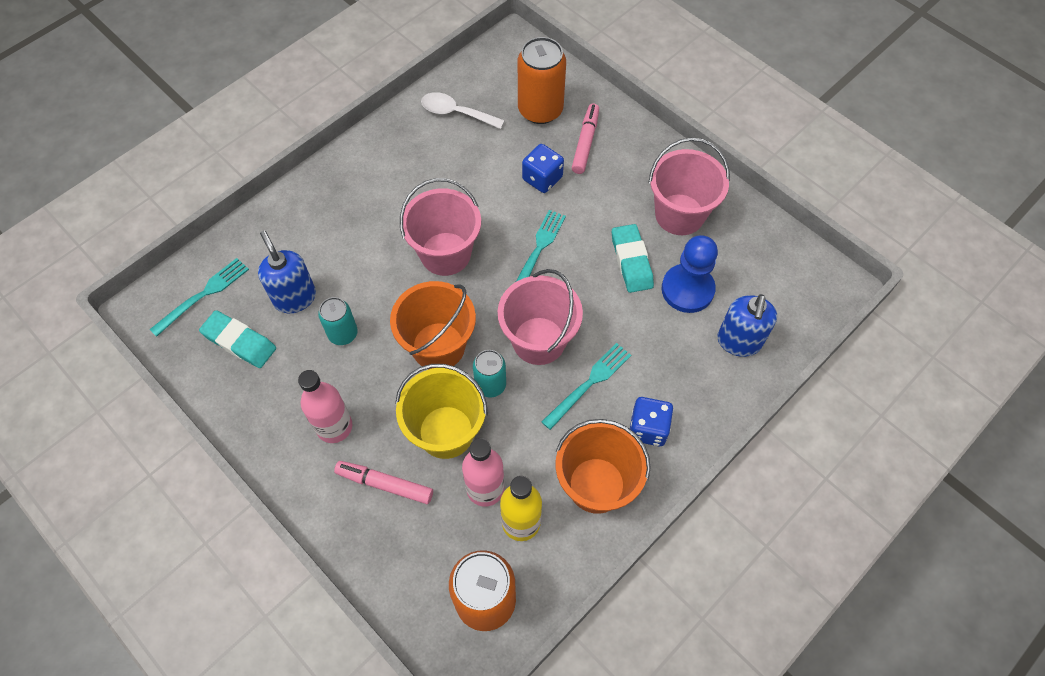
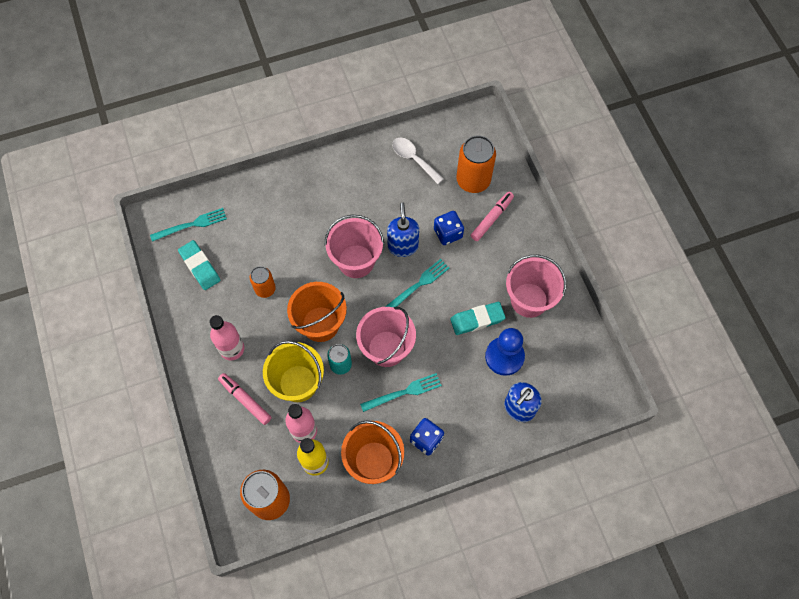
camera: 25 degrees right, 5 degrees up
(295, 298) = (246, 251): blue soap dispenser -> blue soap dispenser (403, 246)
(343, 333) = (265, 289): turquoise can -> orange can
(631, 261) = (477, 320): turquoise eraser -> turquoise eraser turned 60 degrees clockwise

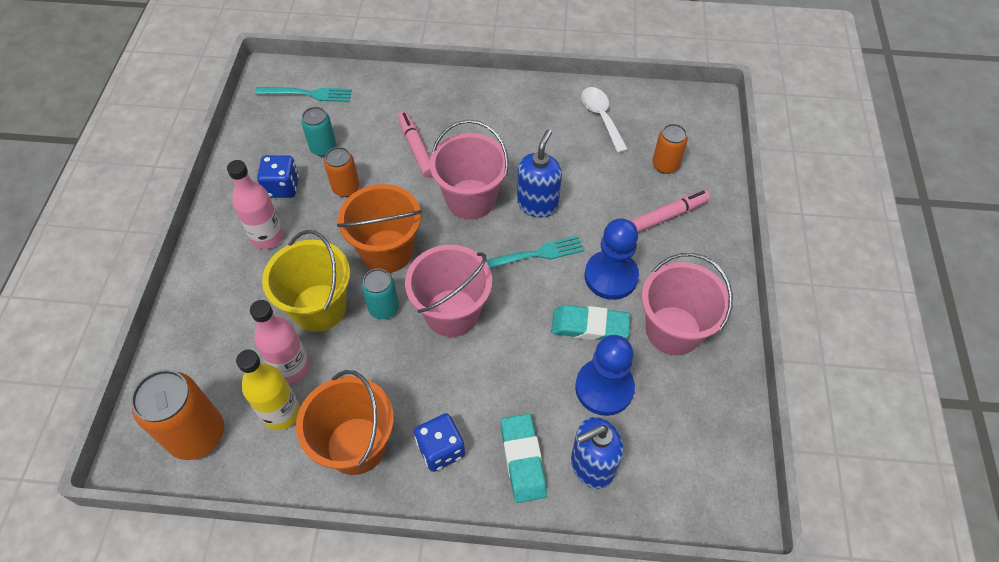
camera: 25 degrees right, 10 degrees down
(200, 267) = (288, 138): turquoise eraser -> turquoise eraser (523, 459)
(230, 264) = (323, 148): none -> turquoise can
(245, 400) = (245, 300): pink marker -> pink marker (416, 148)
(404, 392) = (445, 375): turquoise fork -> none
(448, 233) = (602, 211): blue dice -> blue dice (282, 187)
(473, 180) = (665, 165): orange can -> orange can, size x0.58
(474, 279) = (611, 276): none -> blue pawn

